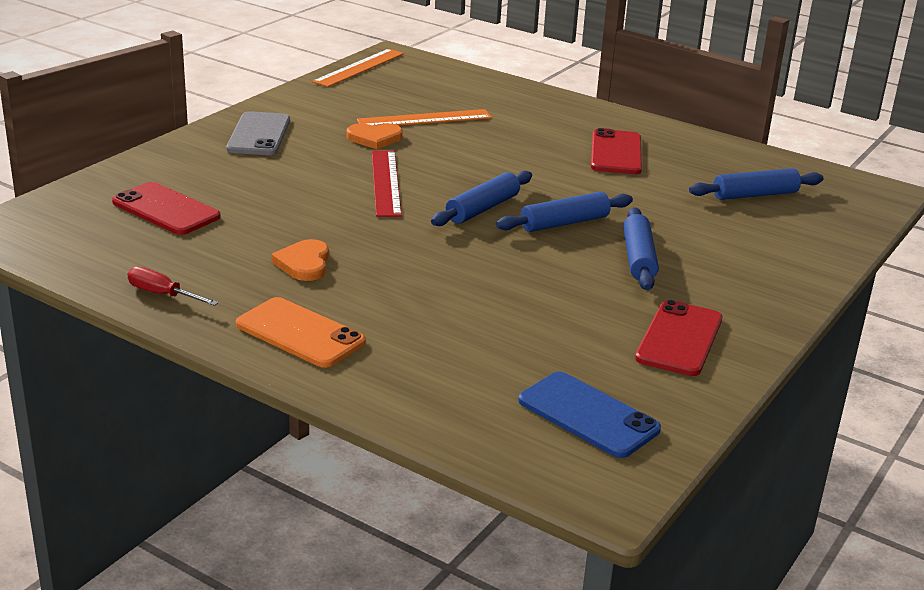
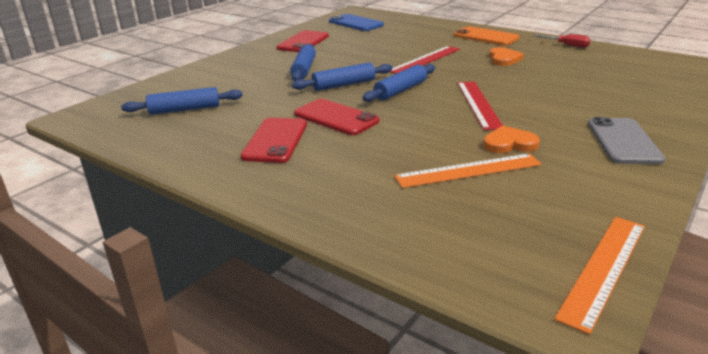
camera: 175 degrees left, 0 degrees up
(166, 209) = (620, 80): red phone -> red phone (336, 117)
(438, 269) = (425, 60): none -> red ruler

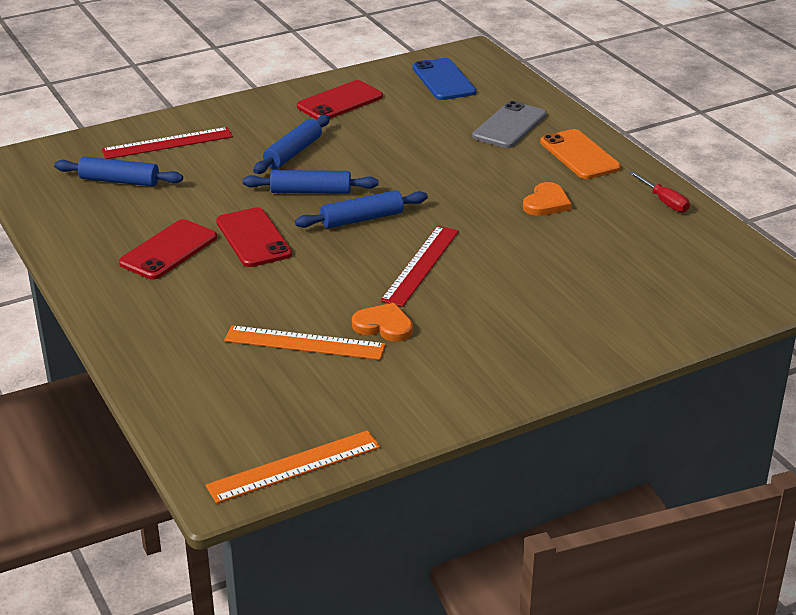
camera: 25 degrees right, 5 degrees up
(425, 60) = (449, 177): red ruler -> red ruler (167, 143)
(623, 141) = (503, 361): grey phone -> grey phone (509, 126)

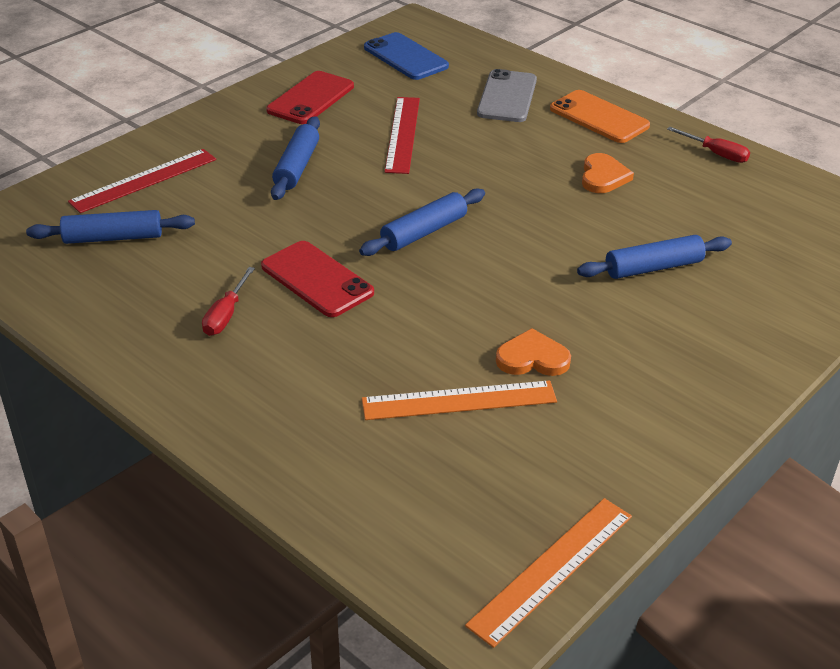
camera: 20 degrees left, 5 degrees up
(168, 250) = (226, 315): red phone -> red screwdriver
(311, 191) = (346, 210): blue rolling pin -> blue rolling pin (653, 267)
(421, 265) = (524, 275): red ruler -> red ruler (403, 134)

